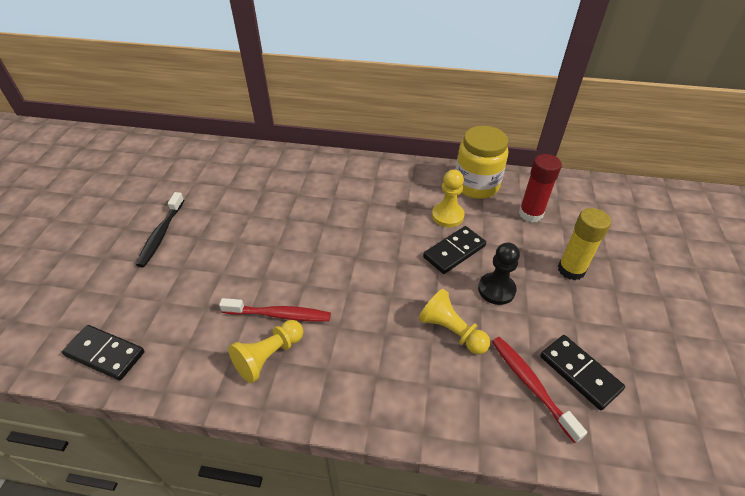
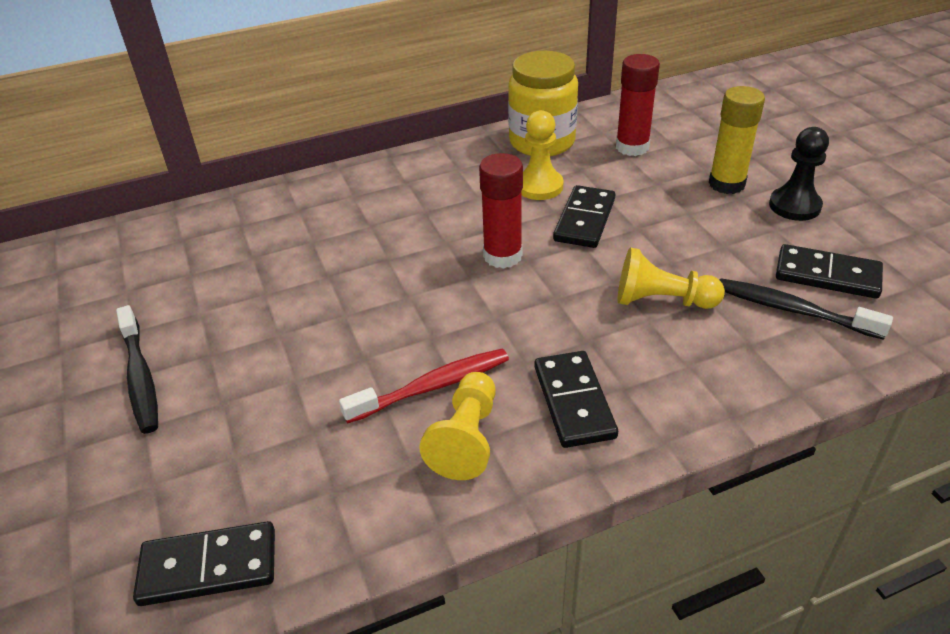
camera: 30 degrees left, 5 degrees down
(342, 368) = (573, 402): none -> black domino
(386, 252) = (502, 256): none -> red glue stick
(496, 289) = (669, 237): black pawn -> black pawn (794, 206)
(530, 384) = (792, 310): red toothbrush -> black toothbrush

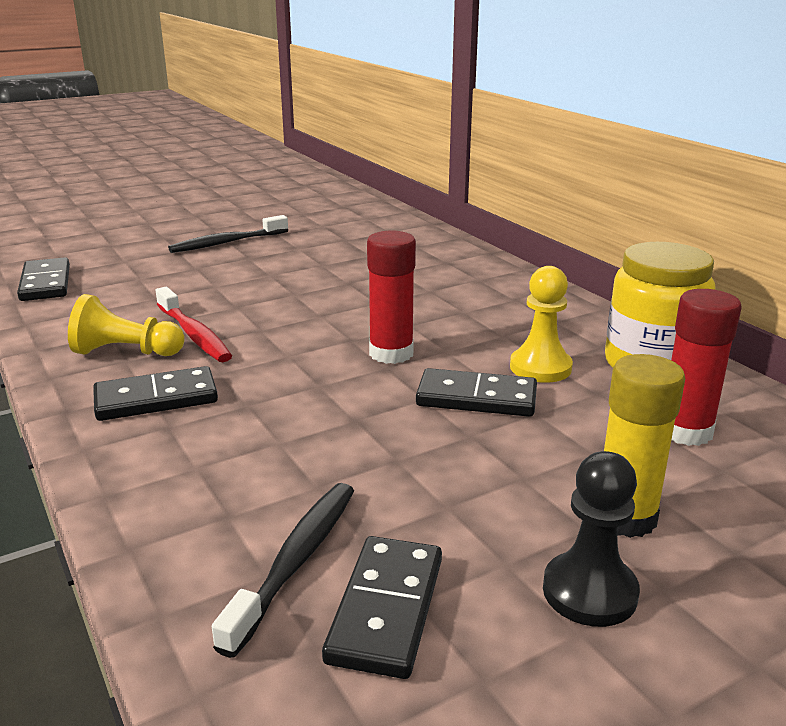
camera: 80 degrees right, 15 degrees down
(662, 301) = (316, 451): yellow pawn -> none

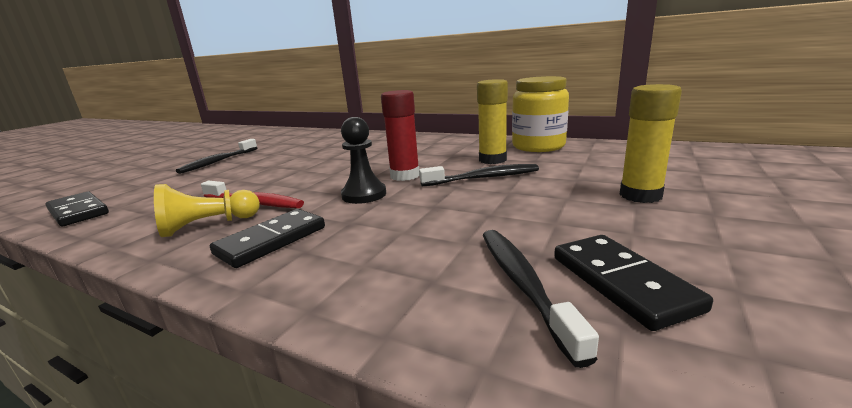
camera: 30 degrees left, 5 degrees down
(476, 398) = (483, 178): black domino -> black toothbrush
(540, 367) = (492, 160): yellow pawn -> yellow glue stick
(589, 592) = (690, 228): black pawn -> black pawn (364, 195)
(685, 431) = (597, 161): red glue stick -> none

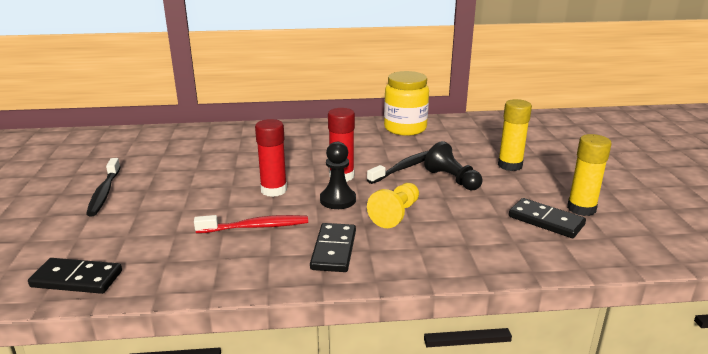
camera: 35 degrees left, 5 degrees up
(208, 226) = (257, 254): yellow pawn -> yellow pawn (396, 214)
(325, 177) = (274, 190): none -> red glue stick
(492, 160) = (388, 148): yellow glue stick -> yellow glue stick (581, 209)
(523, 284) = (508, 233): black toothbrush -> none
(527, 198) = (452, 179): none -> black pawn

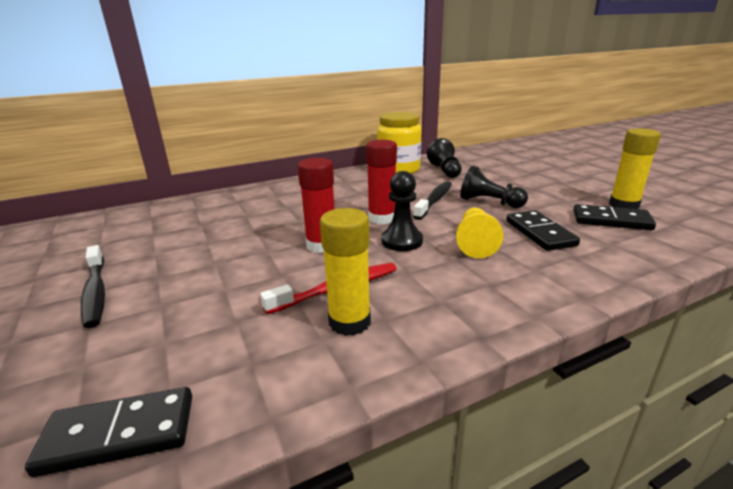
camera: 20 degrees left, 0 degrees up
(333, 250) = (453, 294): black domino -> black domino (539, 233)
(449, 137) = (445, 170): none -> black pawn
(510, 165) = (523, 183): yellow glue stick -> yellow glue stick (349, 322)

